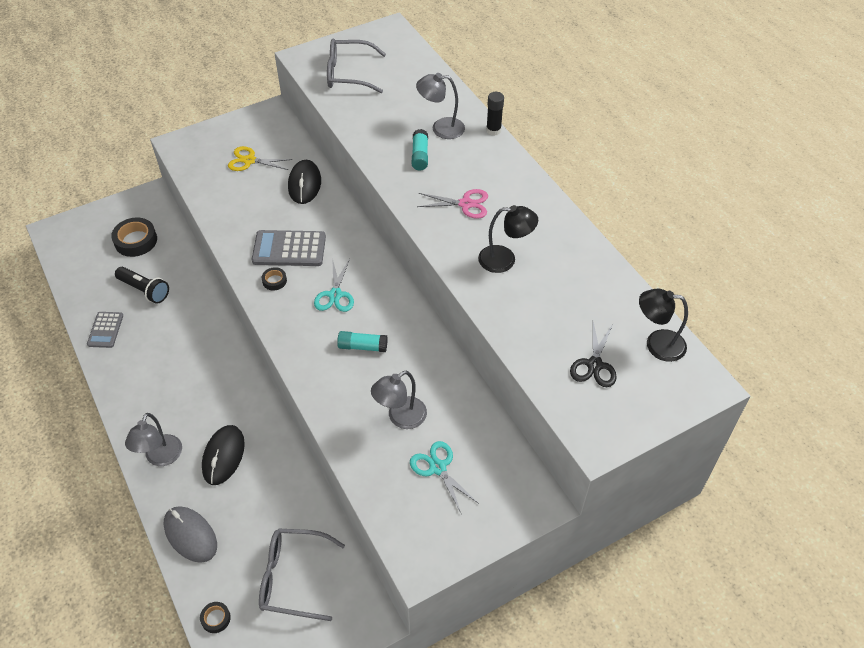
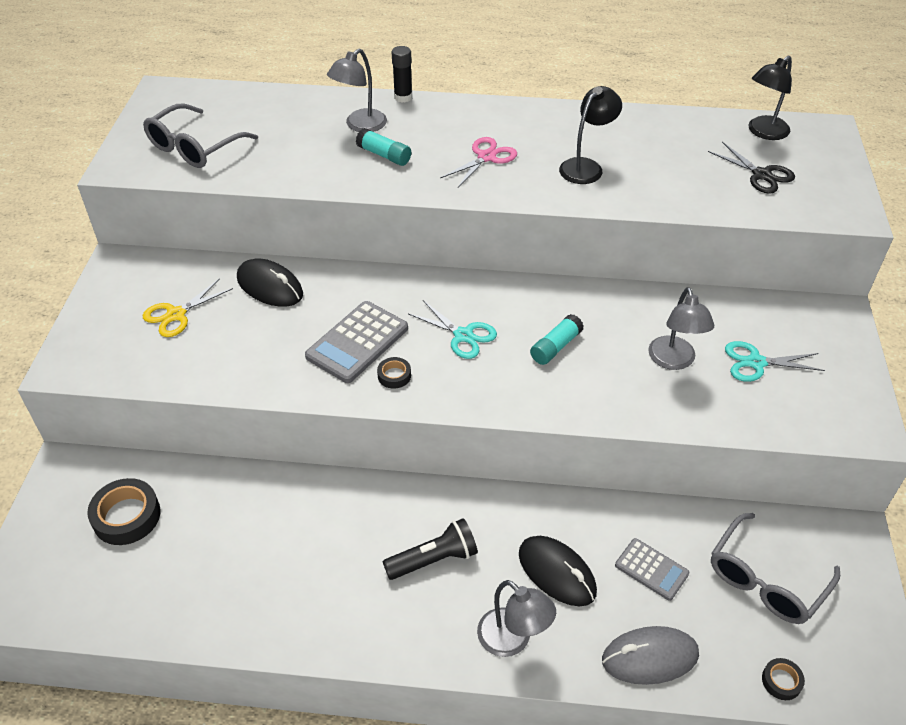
camera: 55 degrees left, 5 degrees down
(105, 330) = (249, 616): grey calculator -> grey calculator (651, 569)
(144, 290) = (223, 543): black flashlight -> black flashlight (434, 559)

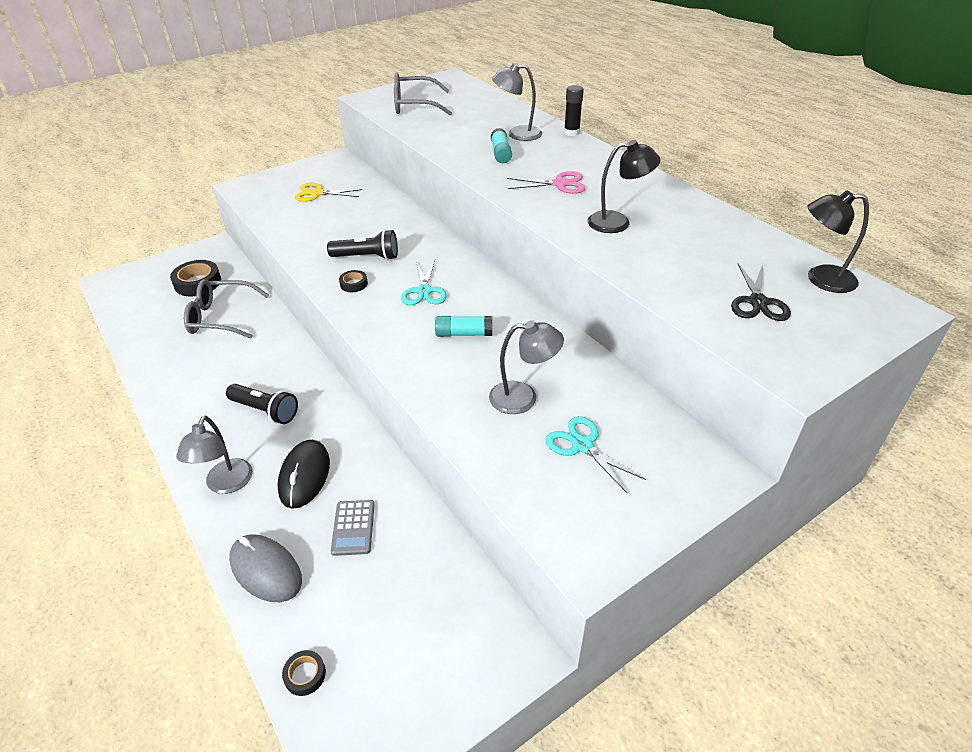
camera: 50 degrees right, 5 degrees down
(270, 286) = (377, 207): black mouse -> none
(357, 342) = (367, 257): grey calculator -> black flashlight
(674, 361) = (523, 397): grey lamp -> grey lamp turned 135 degrees counterclockwise
(765, 580) = (406, 610): grey glasses -> grey glasses (220, 317)

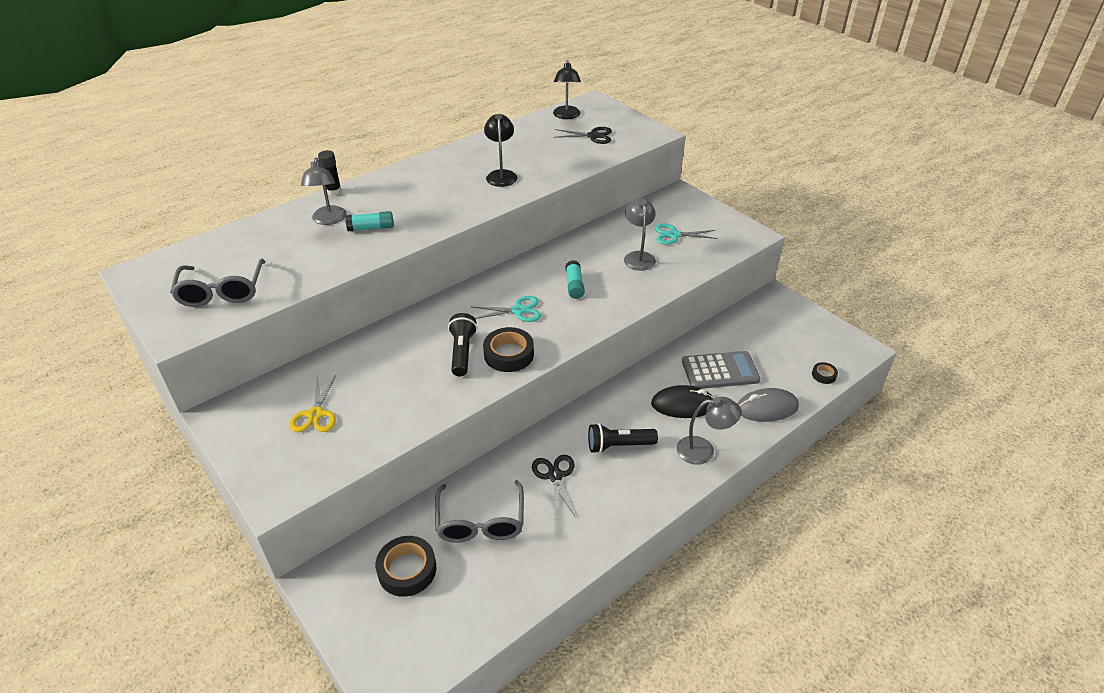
camera: 95 degrees left, 0 degrees up
(248, 362) = (555, 476): none -> black scissors
(265, 411) = (618, 446): black flashlight -> black flashlight turned 120 degrees counterclockwise
(266, 570) = (766, 408): grey mouse -> grey mouse turned 45 degrees clockwise
(353, 528) = (720, 371): grey calculator -> grey calculator, size x1.63
(354, 284) = (509, 354): black tape -> black tape, size x1.94
(560, 184) = (437, 198): pink scissors -> none
(582, 445) = (674, 235): turquoise scissors -> turquoise scissors turned 45 degrees clockwise

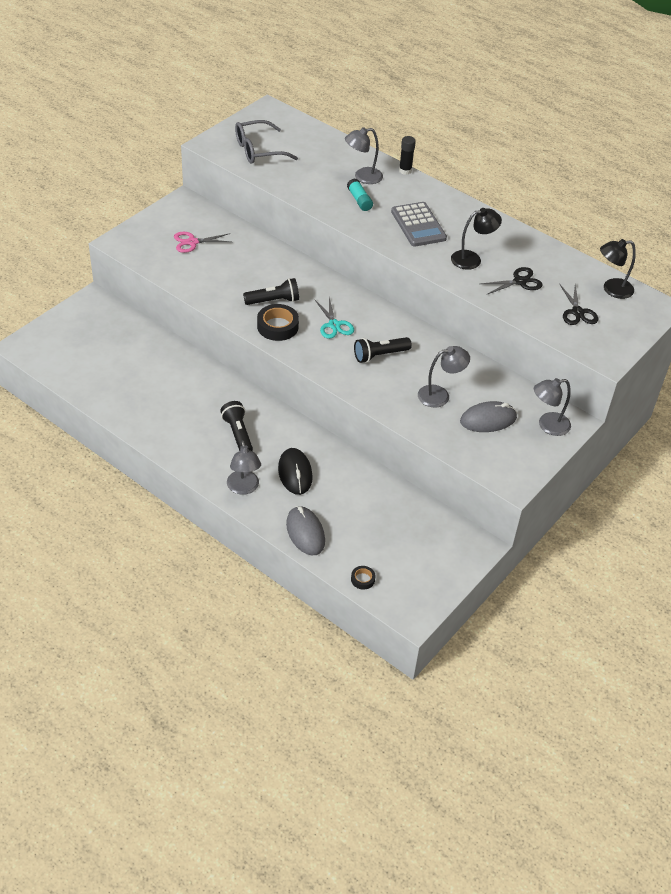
camera: 75 degrees right, 5 degrees up
(315, 414) = (192, 242): yellow scissors -> pink scissors
(407, 570) = (106, 336): black tape -> none
(480, 522) = (149, 365): grey glasses -> none
(555, 476) = (199, 399): black scissors -> black scissors (519, 281)
(574, 285) = (380, 355): turquoise glue stick -> black flashlight
(674, 235) = (488, 420): turquoise scissors -> grey mouse
(683, 205) = (548, 425): none -> grey lamp
(720, 371) = (346, 499): grey calculator -> grey calculator (418, 225)

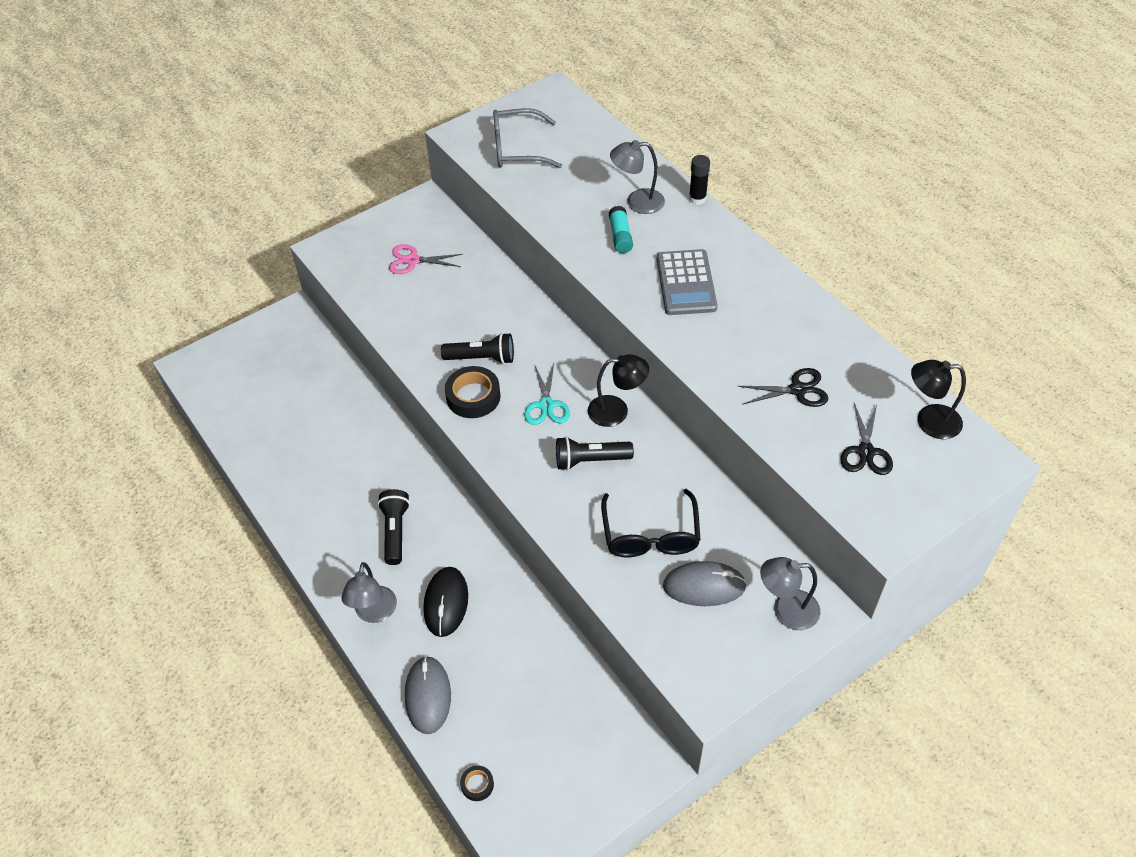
camera: 20 degrees right, 5 degrees up
(440, 395) = (650, 535): grey lamp -> black glasses
(472, 259) = (742, 345): black lamp -> black lamp (617, 411)

